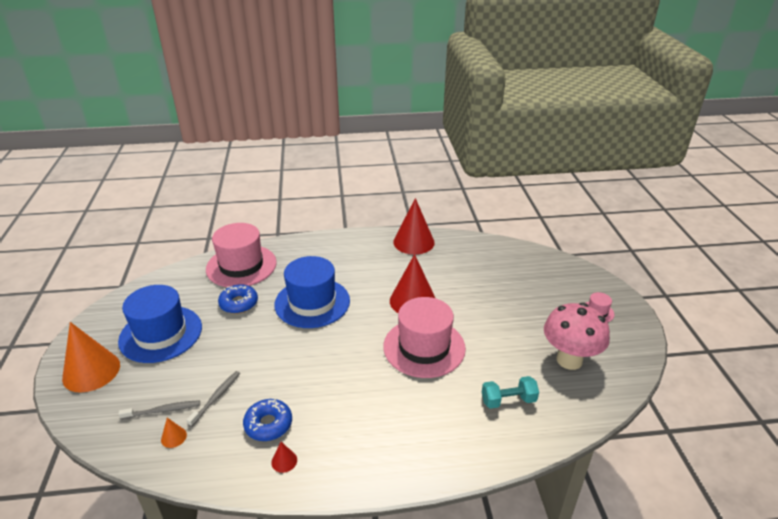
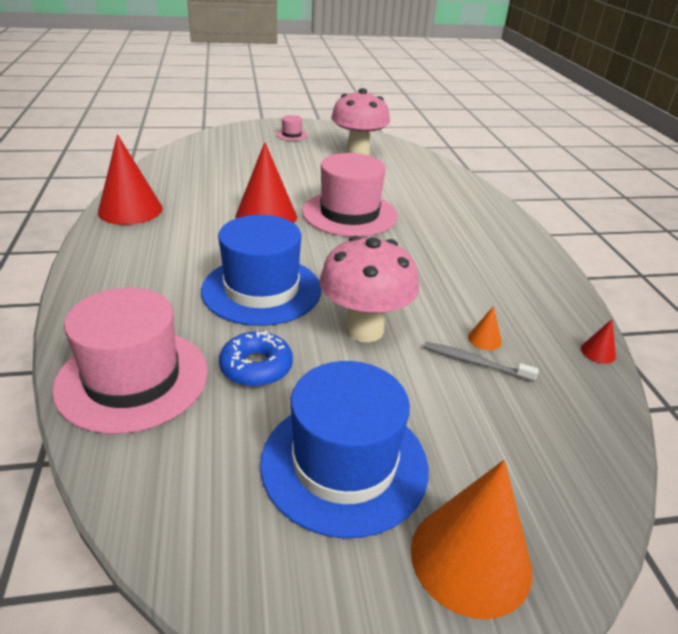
camera: 95 degrees left, 0 degrees up
(163, 410) = (520, 416): grey toothbrush -> none
(173, 437) = (559, 393): orange cone -> orange cone (484, 339)
(262, 347) = (364, 330): none -> pink mushroom
(268, 424) = (500, 312): blue donut -> none
(284, 461) = (543, 297): red cone -> red cone (598, 352)
(508, 400) = (414, 181): turquoise dumbbell -> none

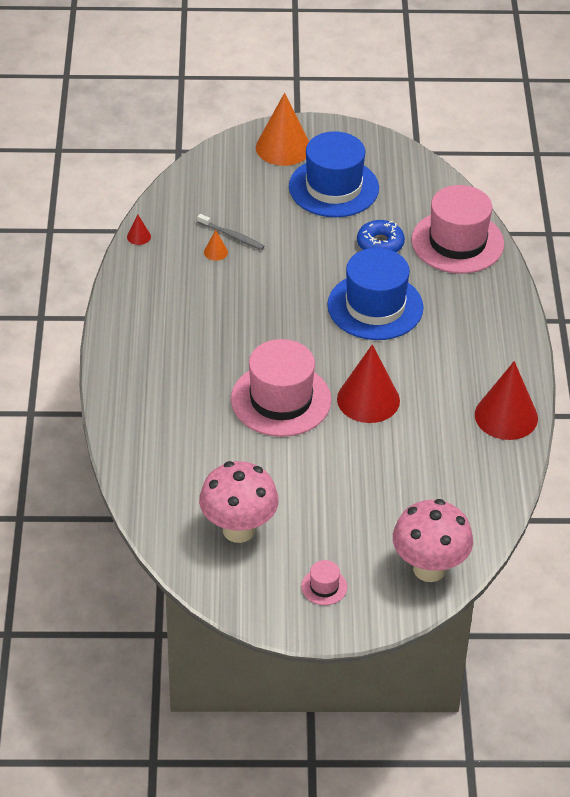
camera: 170 degrees left, 10 degrees up
(364, 330) = (301, 265): pink mushroom -> pink mushroom (429, 569)

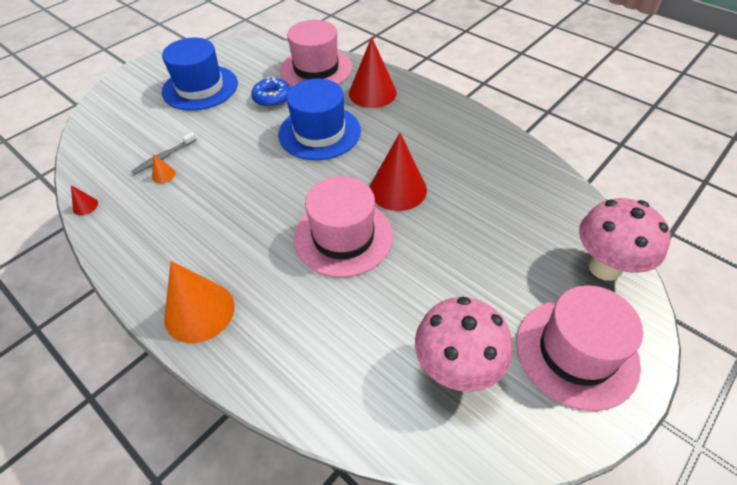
camera: 45 degrees left, 5 degrees up
(232, 236) = (163, 157): grey toothbrush -> grey toothbrush turned 150 degrees clockwise
(283, 147) = (136, 87): orange cone -> orange cone (199, 311)
(324, 587) = (576, 352): pink hat -> pink hat, size x2.37
(506, 416) = (484, 135): red cone -> red cone (372, 93)

